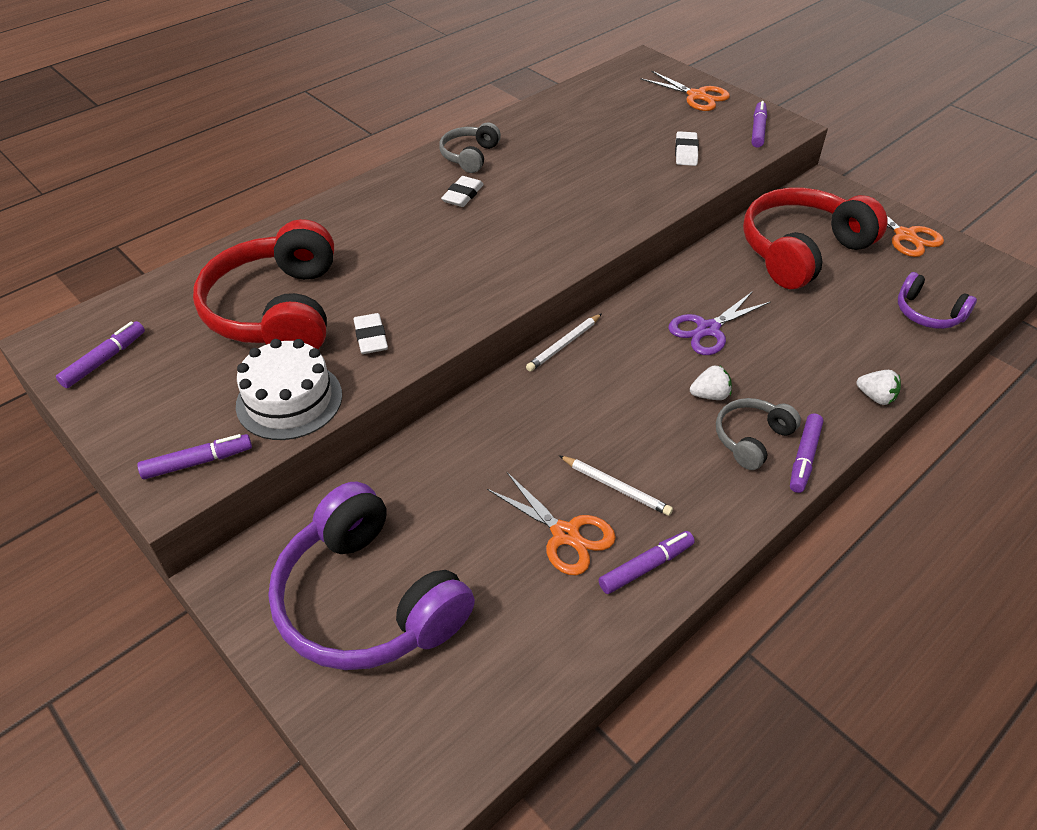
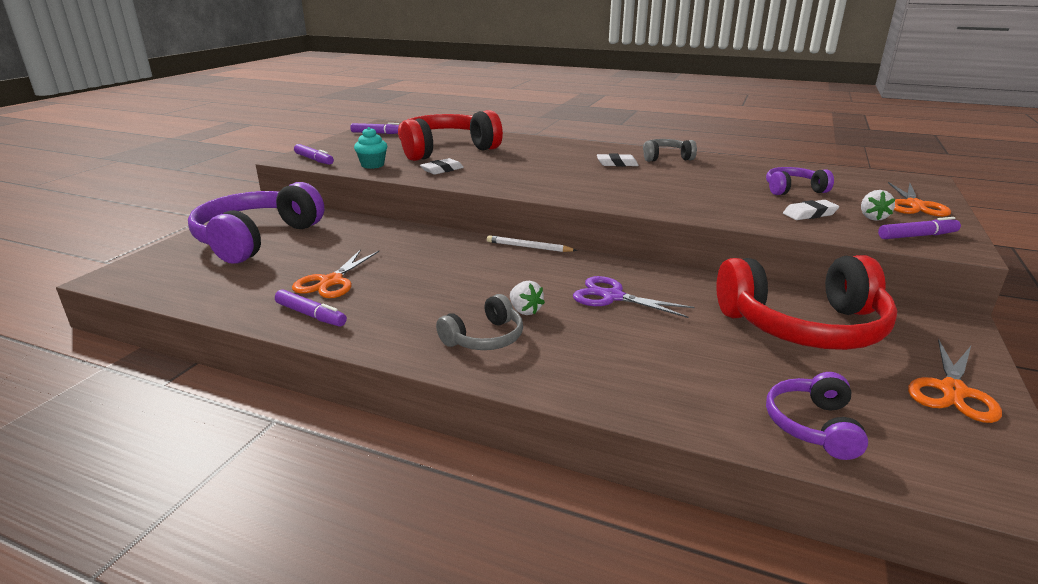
camera: 65 degrees right, 20 degrees down
(289, 400) = (372, 165): white cake -> turquoise cupcake
(616, 487) = (388, 291): white pencil -> none
(623, 131) = (793, 190): none -> purple headphones
(752, 439) = (484, 338): grey headphones -> grey headphones turned 120 degrees clockwise
(802, 251) = (803, 326): red headphones -> red headphones turned 150 degrees clockwise
(804, 458) = (479, 368): purple marker -> none
(875, 397) = (609, 402): white strawberry -> white strawberry (872, 217)

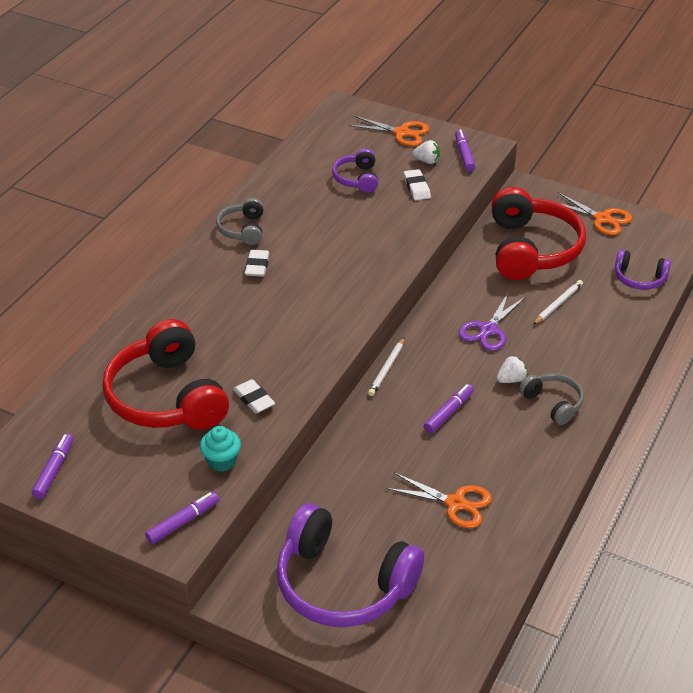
camera: 85 degrees left, 15 degrees up
(311, 315) = (519, 508): purple marker -> purple marker (448, 412)
(692, 345) = (558, 304): none -> white pencil

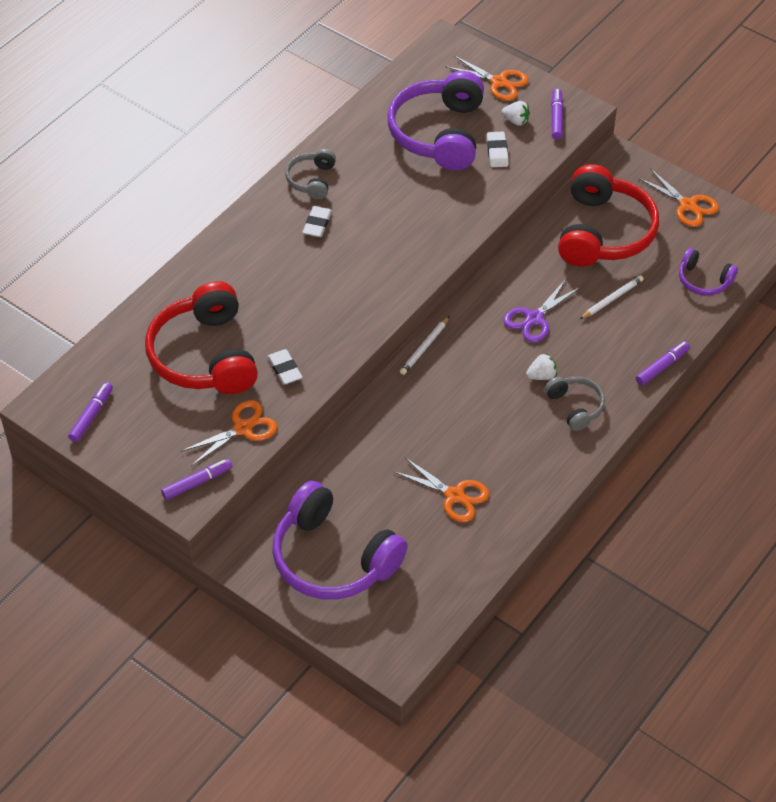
camera: 10 degrees right, 10 degrees up
(221, 461) = (243, 428): turquoise cupcake -> orange scissors
(357, 178) = (439, 133): purple headphones -> purple headphones, size x2.01
(448, 412) = (472, 402): purple marker -> purple marker (662, 366)

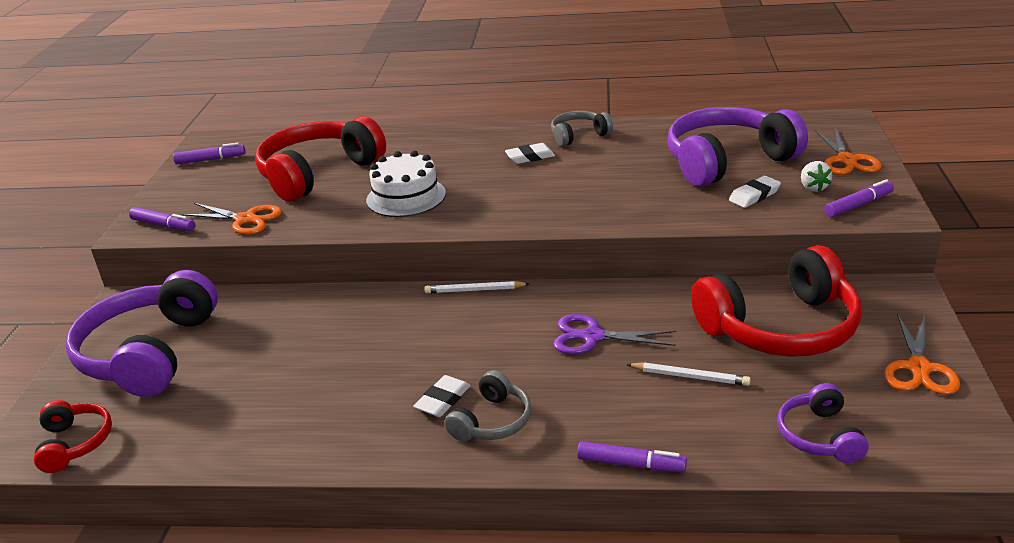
camera: 60 degrees right, 20 degrees down
(284, 369) = (335, 210): white eraser -> white eraser (443, 400)
(307, 321) = (406, 197): none -> white cake
(414, 627) = (75, 443): none -> red headphones
(454, 495) = (285, 392): orange scissors -> none
(541, 375) = (514, 377): white strawberry -> none

